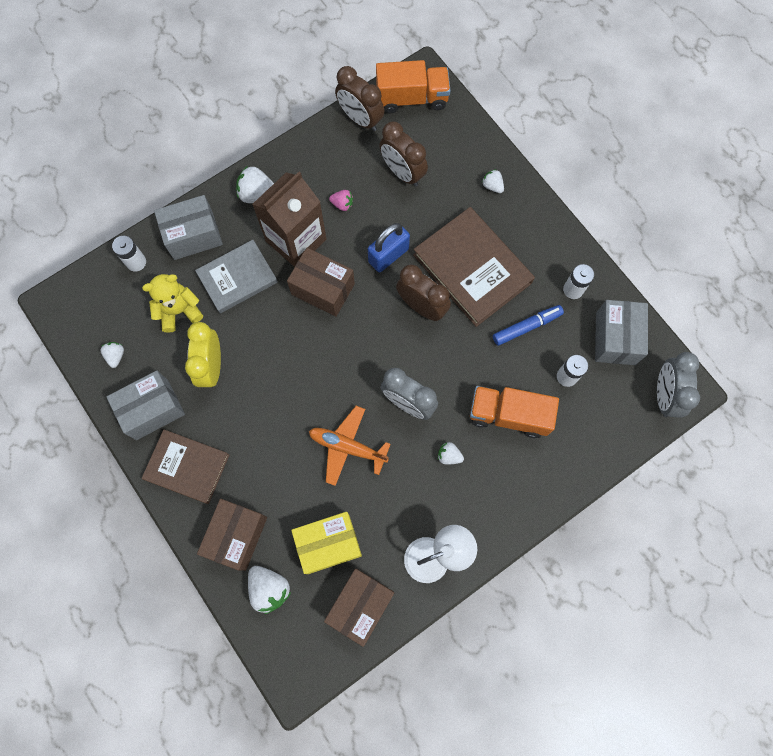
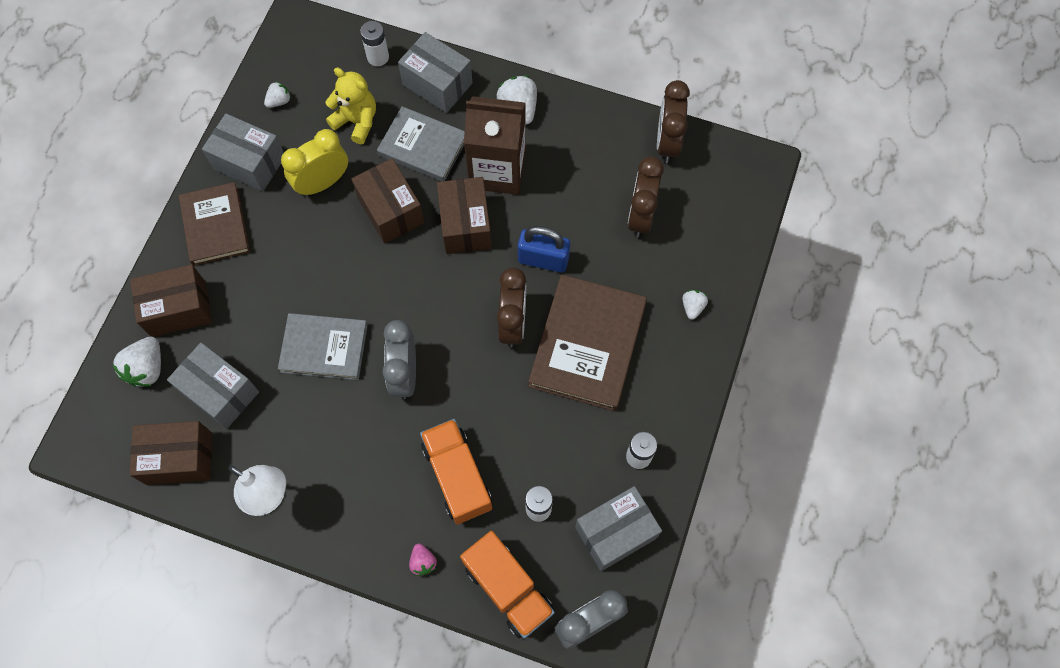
camera: 55 degrees right, 5 degrees down
(272, 332) = (391, 210): none -> brown box
(328, 544) = (220, 392): yellow box -> grey box
(342, 204) = (565, 185): pink strawberry -> pink strawberry (423, 562)
(347, 447) = (324, 348): orange plane -> grey book
(412, 98) = (728, 173): orange truck -> orange truck (508, 589)
(449, 456) = (377, 446): white strawberry -> none
(526, 327) = (563, 436): blue marker -> none

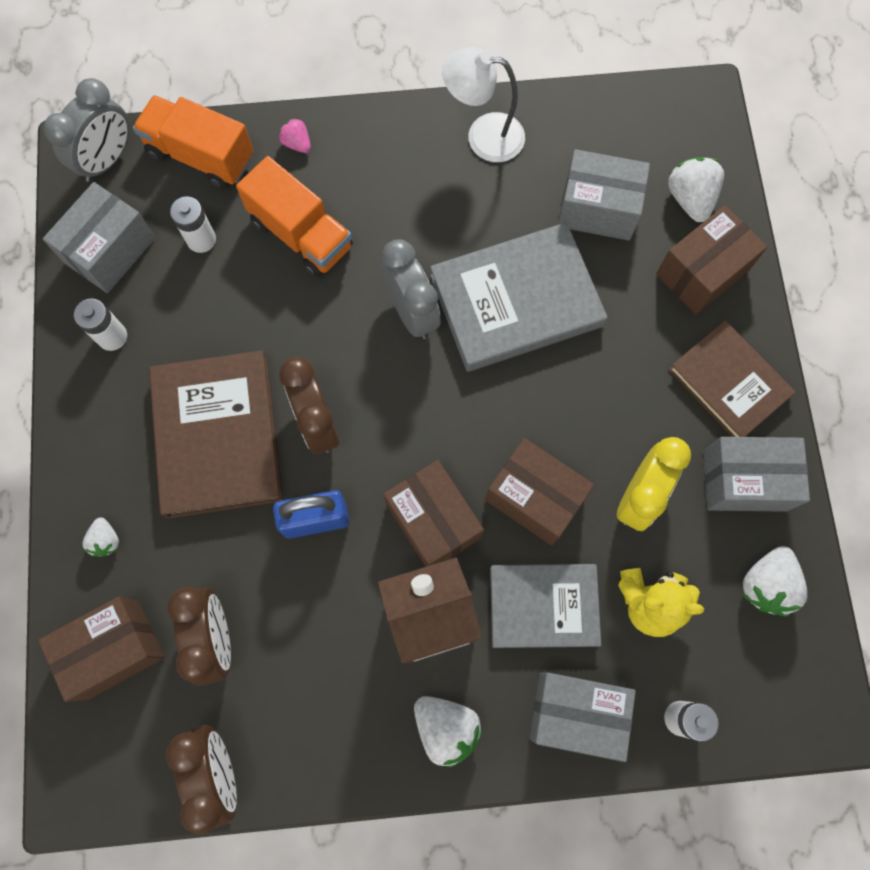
camera: 155 degrees right, 5 degrees up
(179, 458) = (595, 132): brown box -> brown box (113, 649)
(279, 101) = (766, 584): white strawberry -> white strawberry, size x1.74
(324, 348) = (516, 301): grey book -> grey book, size x1.51

